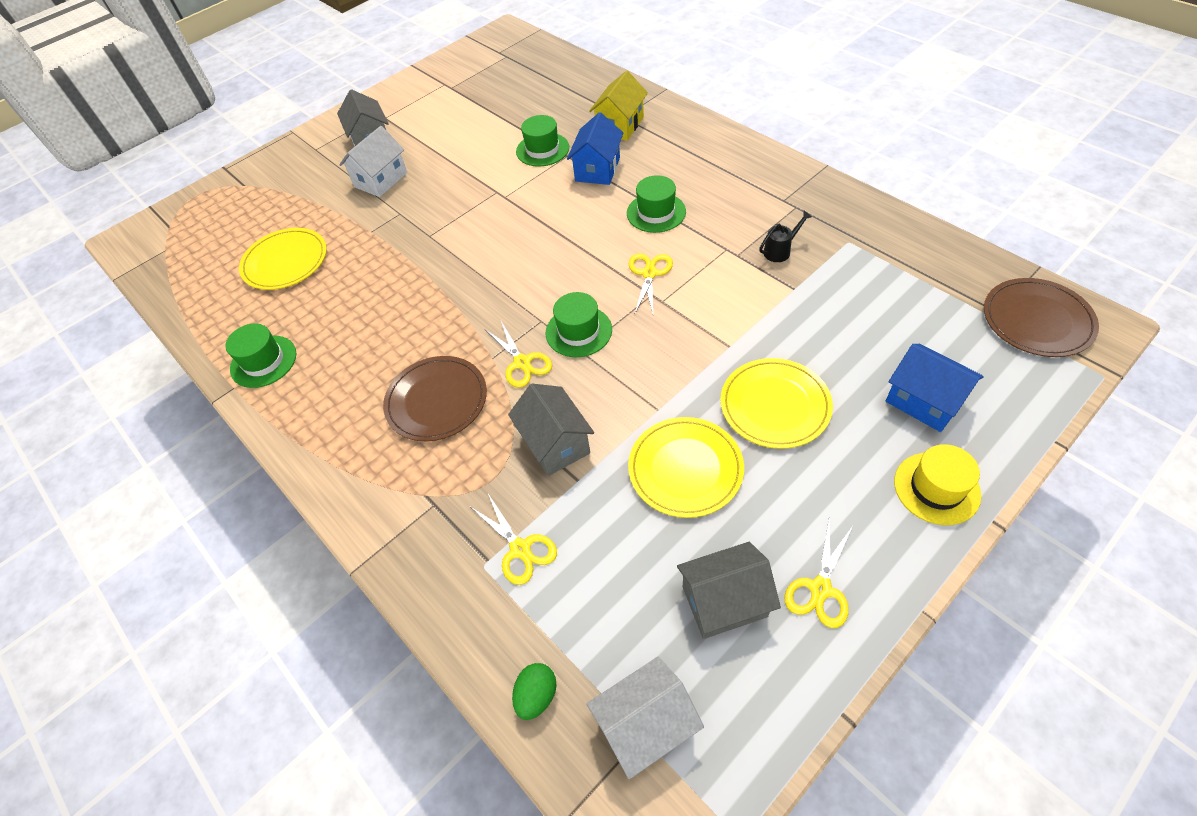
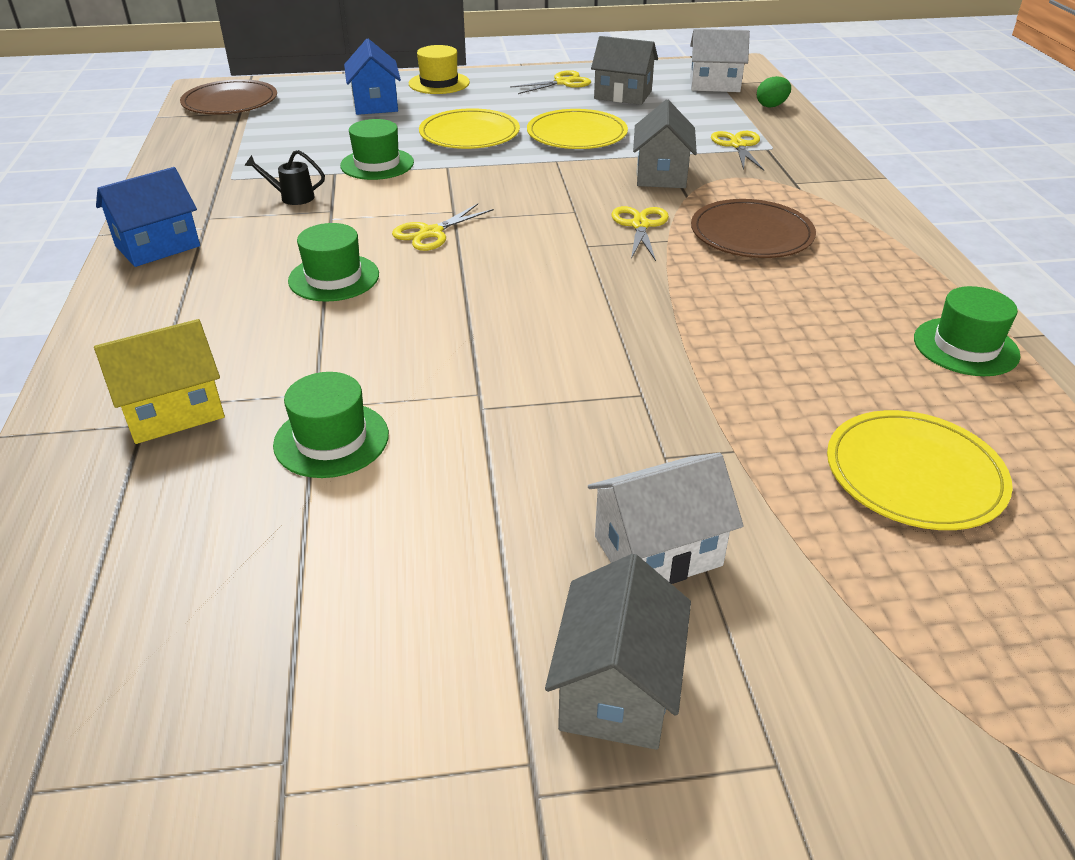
camera: 150 degrees left, 15 degrees down
(578, 331) = (559, 223): green hat -> green hat (377, 164)
(597, 169) = (310, 362): blue house -> blue house (157, 246)

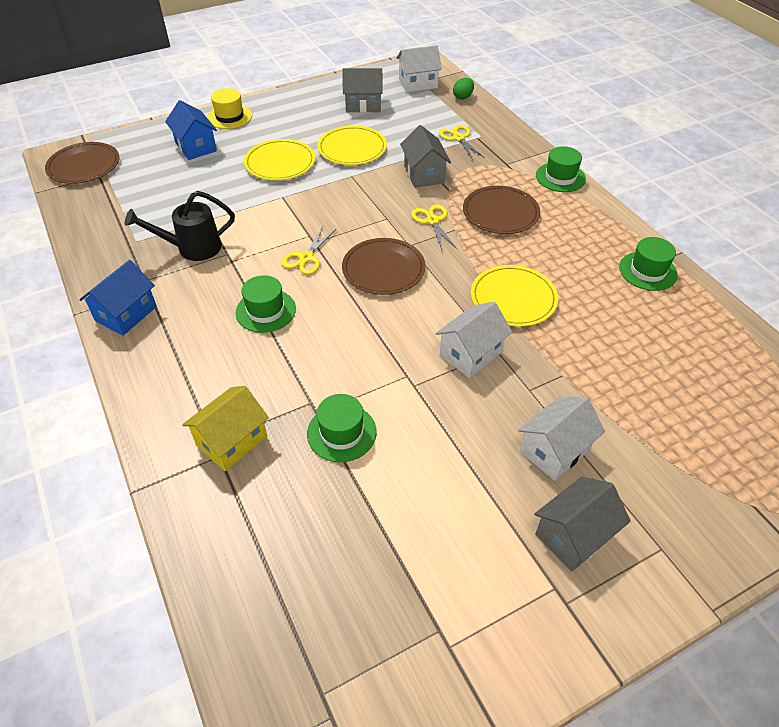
camera: 20 degrees left, 10 degrees up
(292, 197) = (192, 248): black watering can -> black watering can, size x1.85
(377, 164) = (233, 204): green hat -> green hat (560, 177)
(531, 264) = (383, 269): none -> brown plate
(562, 82) = (316, 100): yellow scissors -> none
(596, 389) = (471, 354): none -> white house
(616, 688) = (574, 535): grey house -> grey house turned 60 degrees clockwise
(914, 474) = (655, 364): yellow plate -> yellow plate (513, 298)

